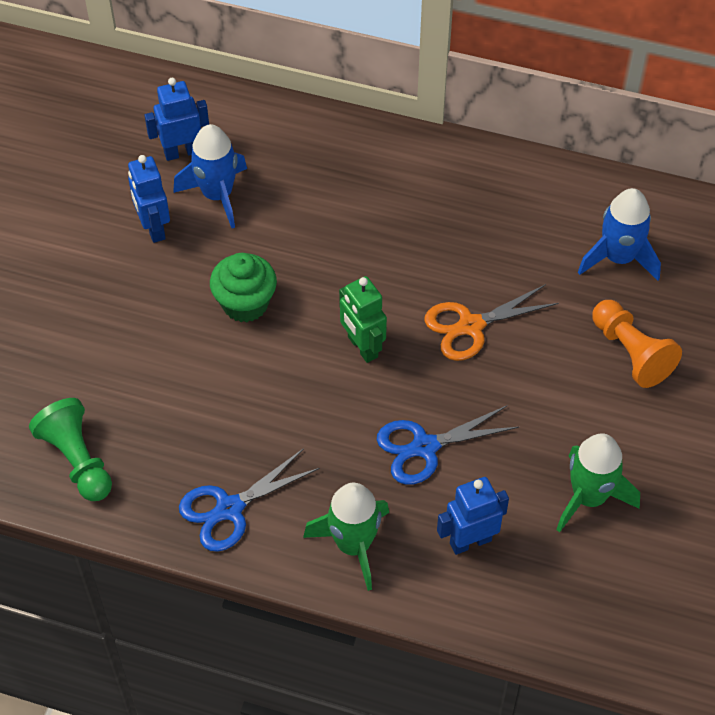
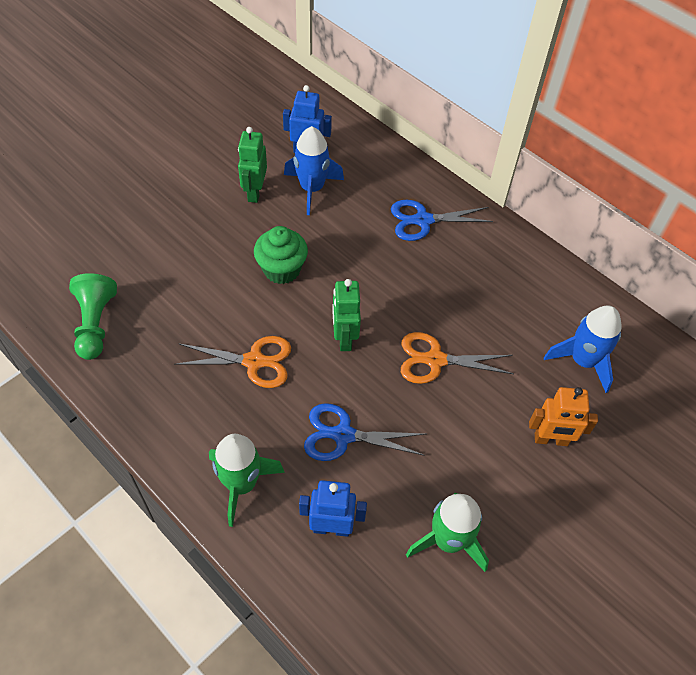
camera: 25 degrees right, 0 degrees up
(153, 228) = (254, 192): blue robot -> green robot
(229, 509) = (171, 410): blue scissors -> blue scissors (423, 220)
(282, 416) = (254, 361): none -> orange scissors
(631, 353) = (551, 440): orange pawn -> orange robot

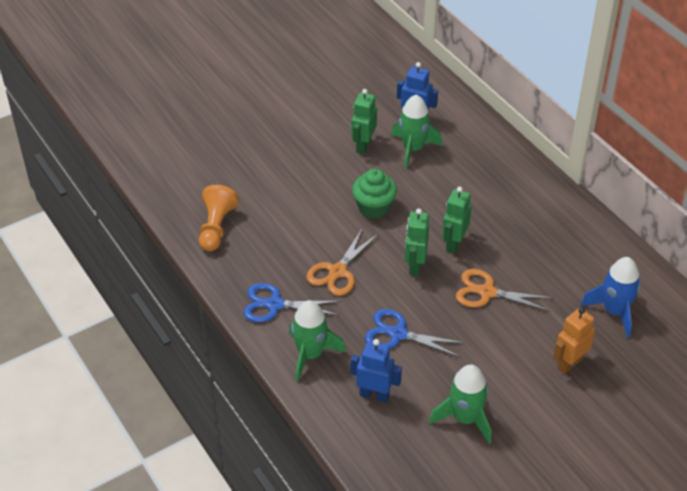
camera: 15 degrees right, 10 degrees down
(95, 324) = (216, 227): green pawn -> orange pawn
(254, 361) = (337, 272): orange scissors -> orange scissors turned 105 degrees clockwise
(312, 189) = (413, 149): blue rocket -> green rocket
(383, 302) = (454, 244): none -> green robot
(423, 220) = (503, 186): blue scissors -> blue scissors (274, 305)
(551, 440) = (569, 363): orange robot -> orange robot turned 120 degrees clockwise

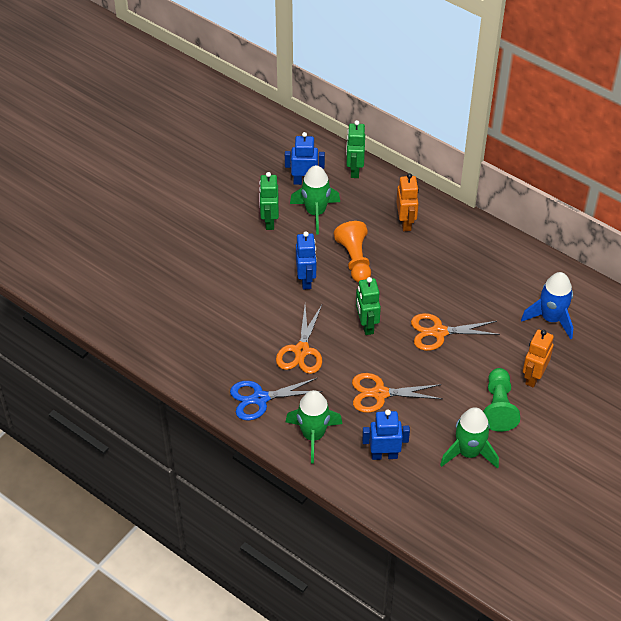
camera: 20 degrees left, 5 degrees up
(216, 227) = (172, 340): orange pawn -> orange pawn (355, 259)
(374, 208) = (306, 280): green cupcake -> blue robot
(398, 334) = (379, 393): blue scissors -> orange scissors
(454, 244) = (391, 295): green robot -> green robot (354, 170)
(500, 181) = (406, 222): none -> orange robot
(517, 383) = (498, 407): none -> green pawn

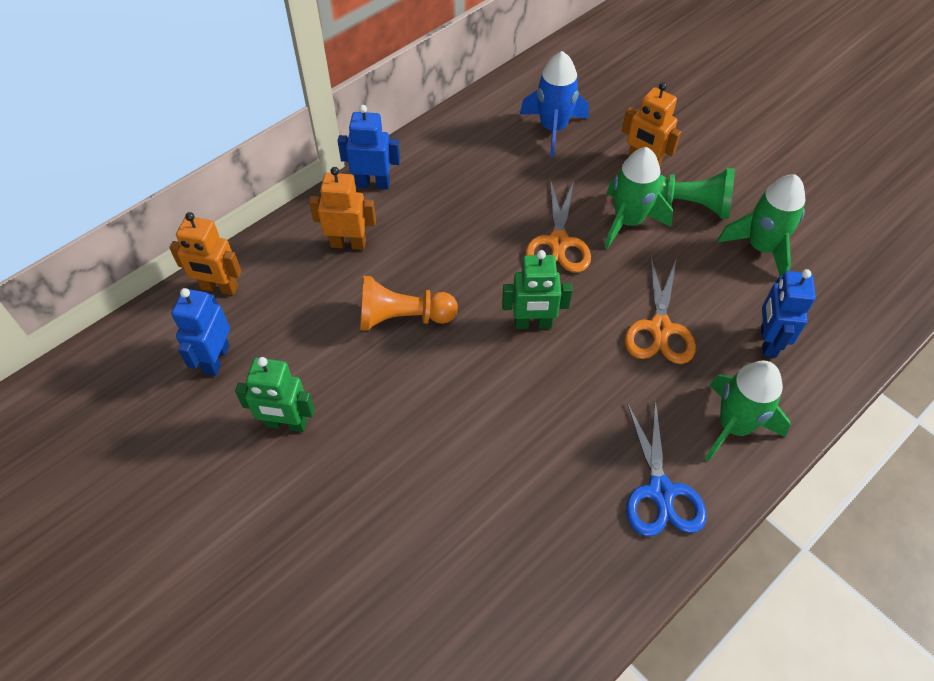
camera: 80 degrees left, 5 degrees up
(301, 351) = (570, 417): orange scissors -> none
(306, 280) = (428, 389): blue robot -> blue robot (373, 184)
(315, 212) = (289, 354): green rocket -> green rocket (628, 221)
(354, 170) = (219, 288): green robot -> orange robot

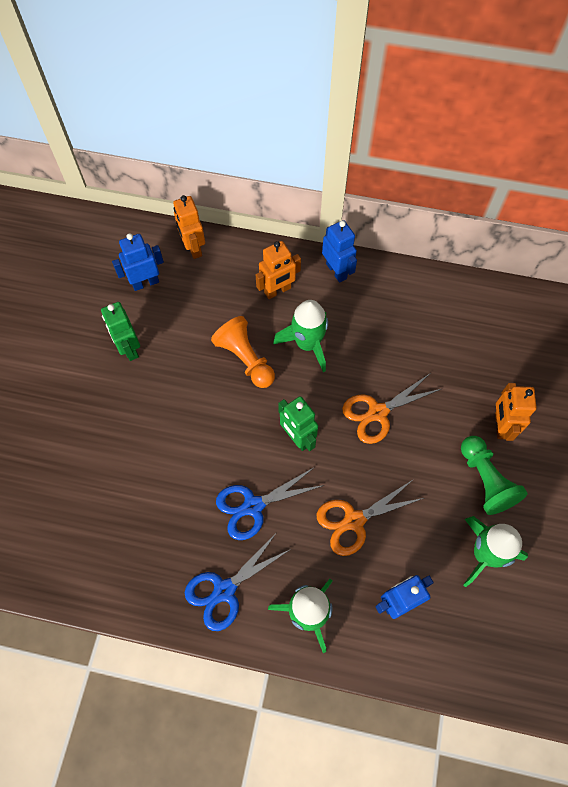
camera: 55 degrees right, 10 degrees up
(348, 243) = (277, 291): orange robot -> orange robot turned 90 degrees clockwise
(553, 128) = (481, 346): blue rocket -> none
(581, 408) = (253, 506): none -> blue scissors
(628, 221) = (434, 447): green rocket -> green rocket (307, 344)

